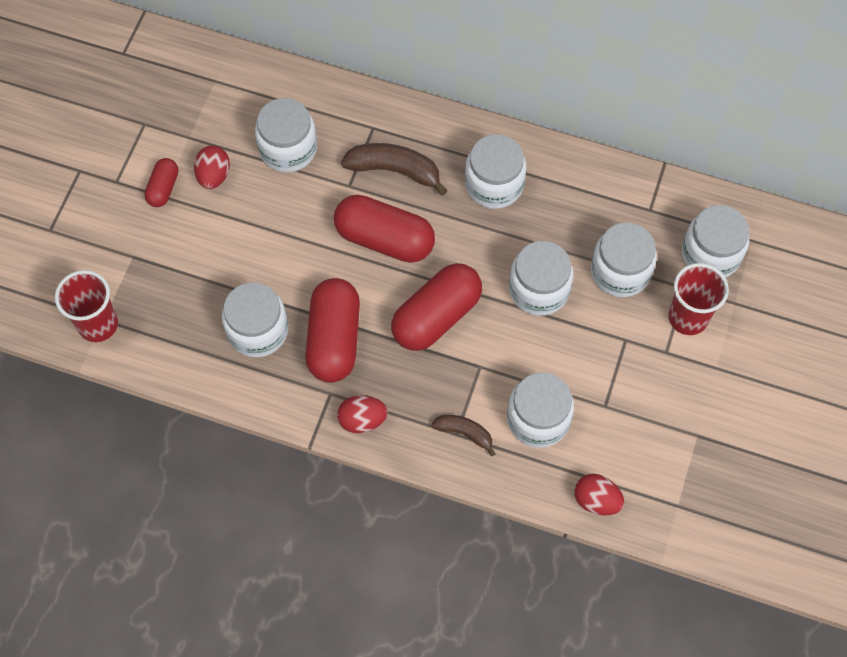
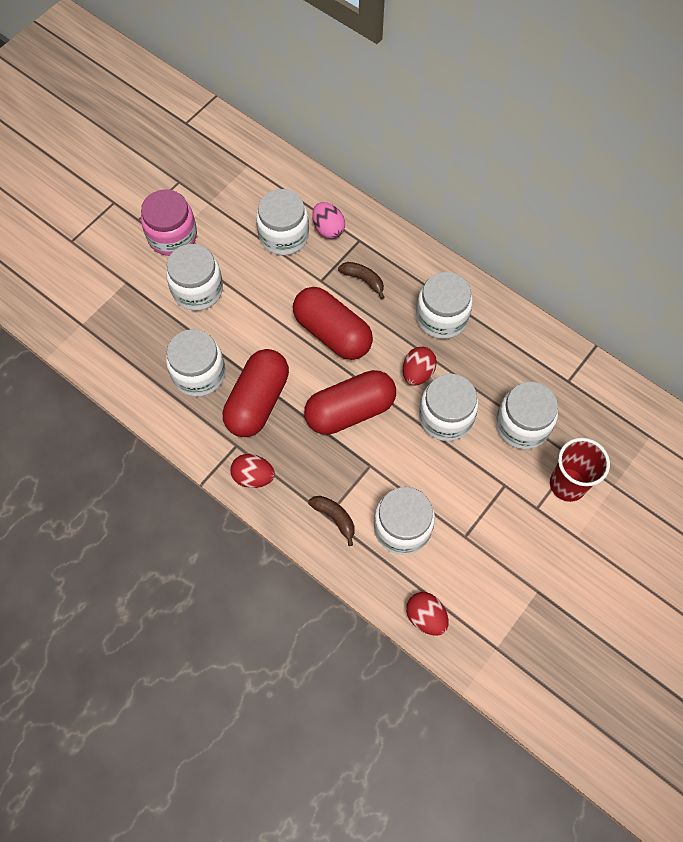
camera: 20 degrees right, 0 degrees up
(98, 324) = (76, 327): red cup -> none
(163, 188) = (172, 236): red capsule -> pink jar
(214, 176) = (216, 239): red egg -> red egg (417, 373)
(334, 125) = (328, 229): none -> pink egg
(395, 170) = (363, 280): brown banana -> brown banana, size x0.59
(710, 254) = (608, 436): white jar -> white jar (197, 290)

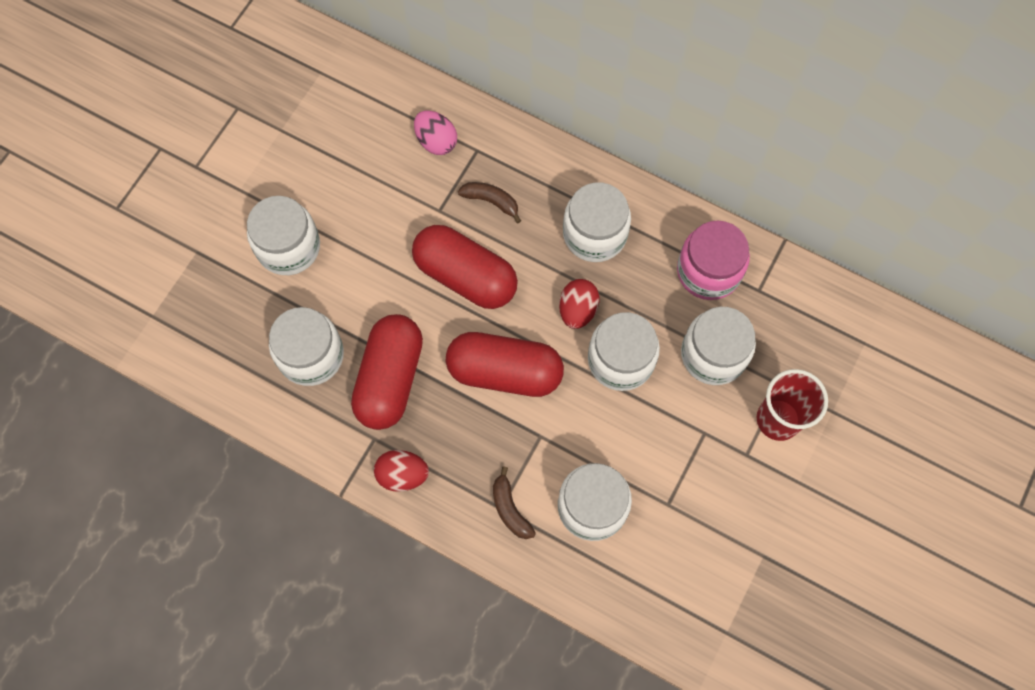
camera: 10 degrees left, 5 degrees up
(172, 236) = (243, 182): pink jar -> pink jar (708, 271)
(283, 236) = (382, 159): white jar -> none
(335, 518) = (510, 509): brown banana -> brown banana turned 150 degrees counterclockwise
(350, 411) = (504, 372): red capsule -> red capsule turned 45 degrees clockwise
(426, 617) = (638, 610): red egg -> none

